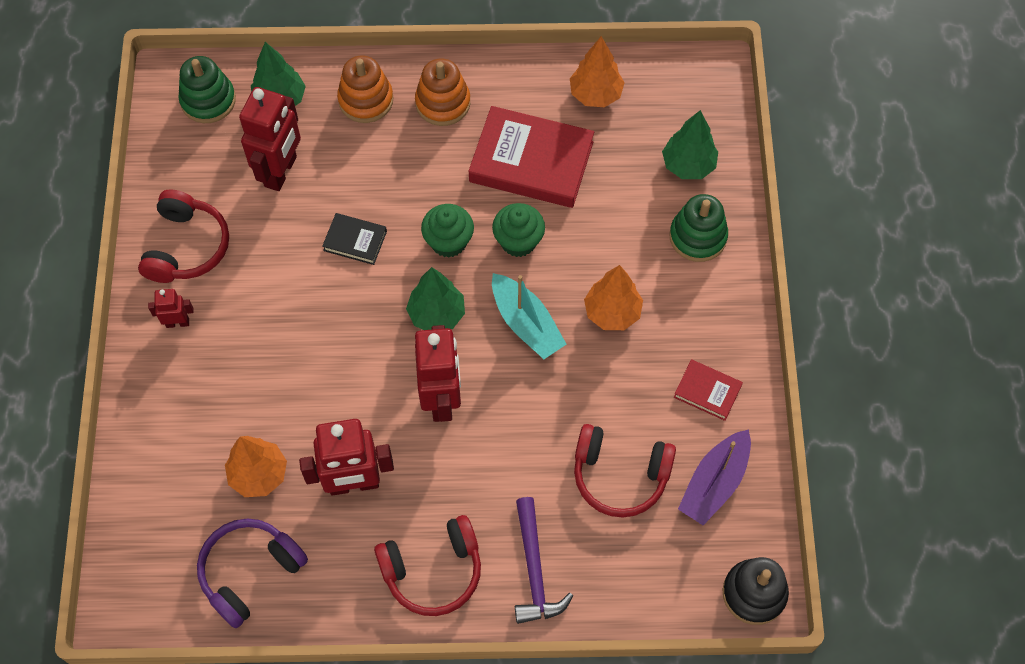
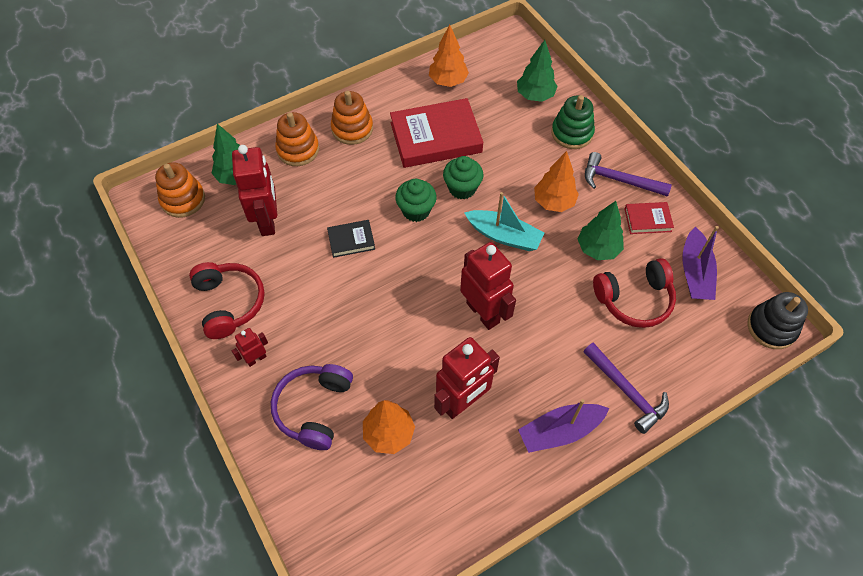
camera: 30 degrees left, 5 degrees down
(208, 100) = (183, 199): green stacking toy -> orange stacking toy
(250, 572) = (430, 509): purple headphones -> purple headphones (314, 409)
(433, 571) = (560, 431): red headphones -> purple boat
(436, 314) = (440, 260): green tree -> green tree (598, 249)
(710, 325) = (619, 180): none -> purple hammer

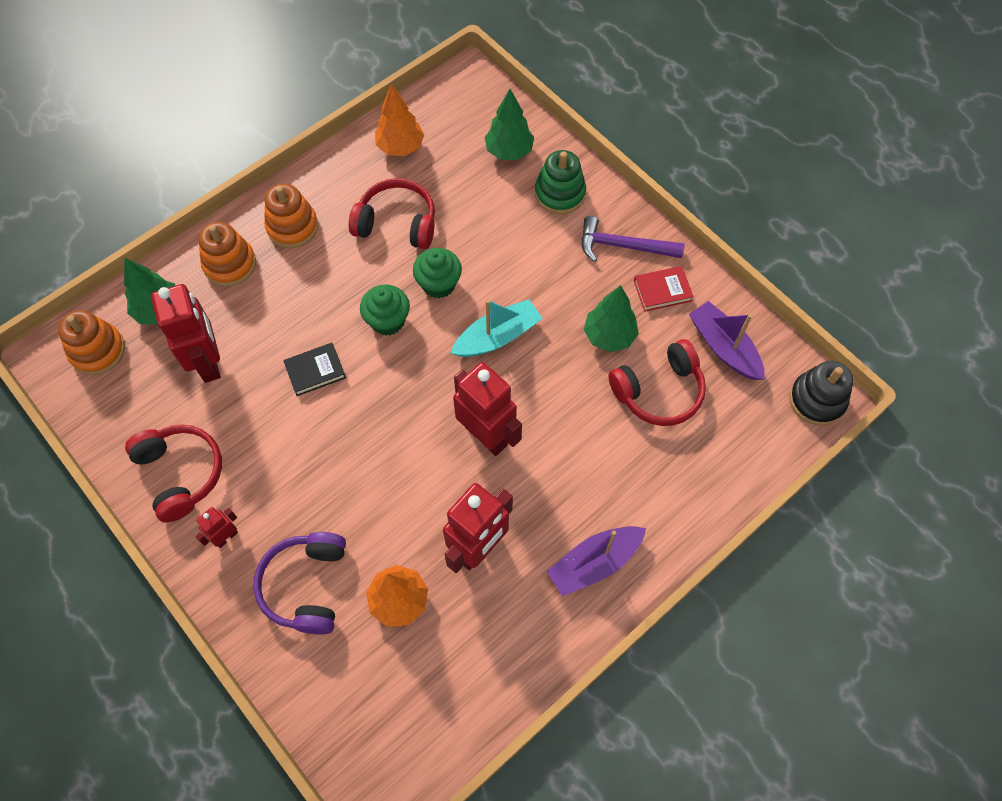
camera: 10 degrees left, 5 degrees up
(436, 137) = (397, 223): red book -> red headphones
(504, 236) = (497, 337): turquoise boat -> turquoise boat turned 45 degrees counterclockwise
(553, 202) = (550, 285): orange tree -> none
(626, 391) = (663, 503): purple hammer -> none
(695, 272) = (724, 347): purple boat -> purple boat turned 150 degrees clockwise

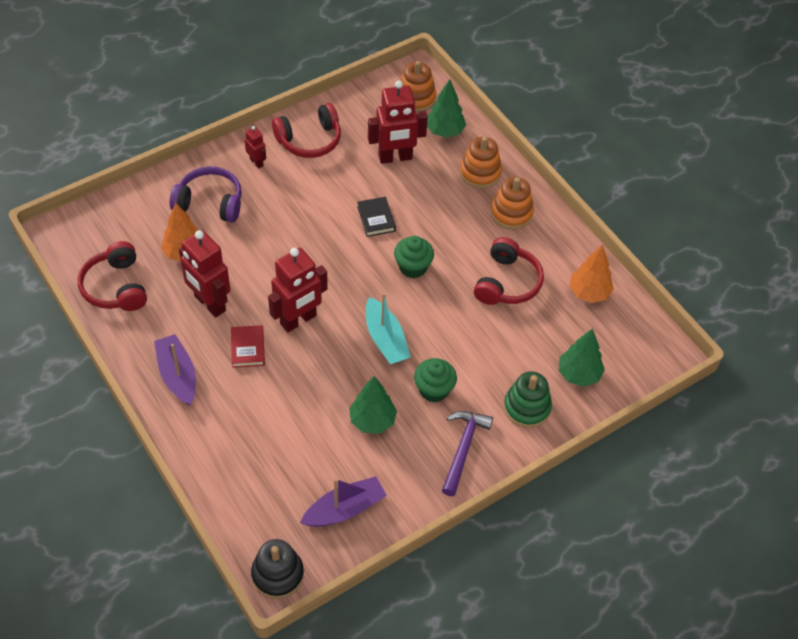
camera: 95 degrees right, 10 degrees down
(438, 284) = (442, 305): green cupcake -> green cupcake (434, 390)
(659, 391) = (312, 448): red headphones -> red headphones (116, 287)
(662, 291) = (411, 471): red book -> red book (248, 348)

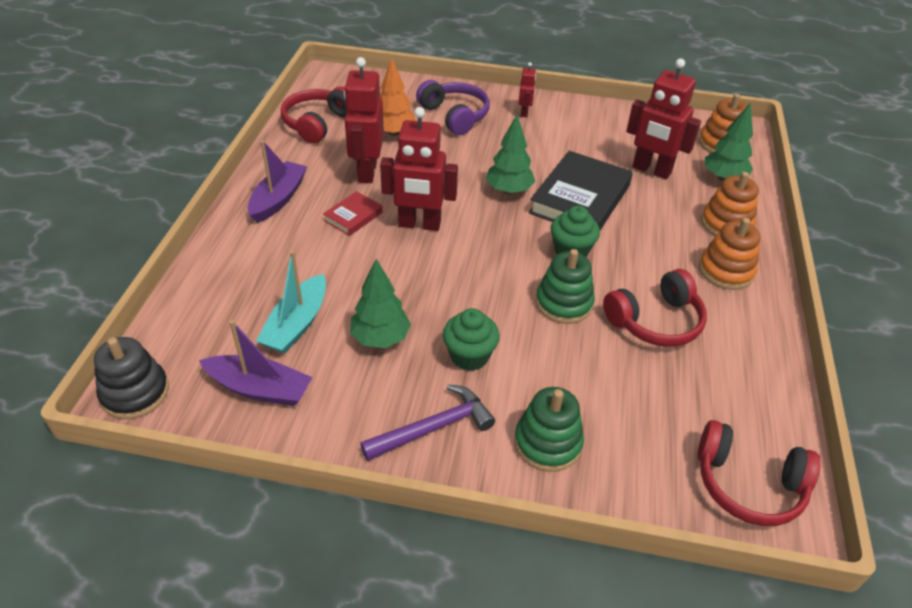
camera: 45 degrees right, 10 degrees down
(309, 140) = (587, 122): red headphones -> red headphones (748, 484)
(376, 219) = (580, 199): black book -> black book, size x2.05
(385, 339) = (476, 286): turquoise boat -> turquoise boat (297, 324)
(447, 310) = (564, 303): none -> green stacking toy
(578, 374) = (646, 456): green tree -> green tree (509, 190)
(589, 293) = (744, 390): orange tree -> none

